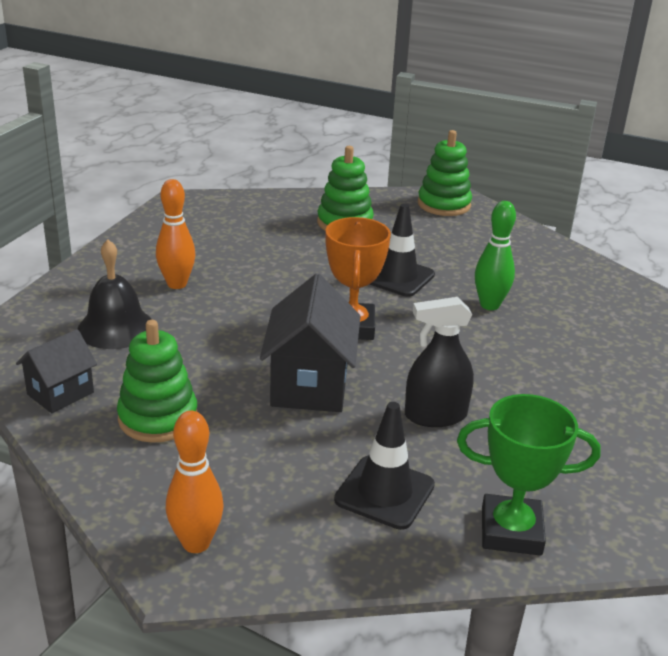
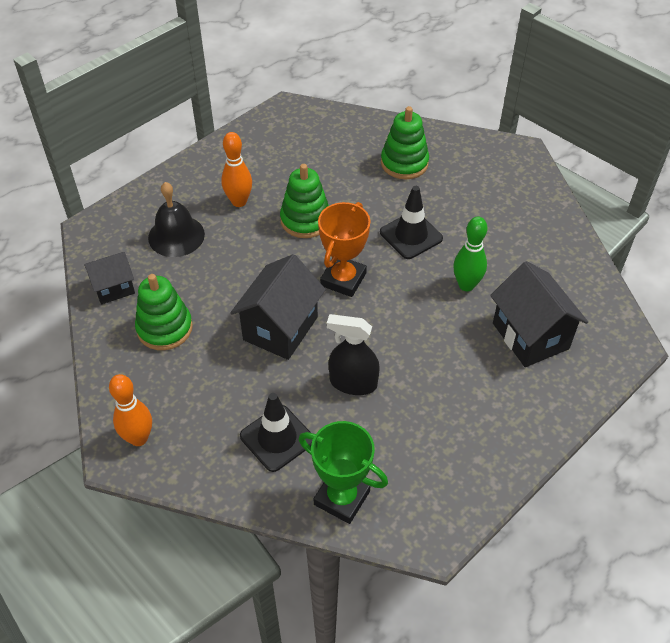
camera: 25 degrees right, 20 degrees up
(444, 204) = (503, 159): green stacking toy -> green stacking toy (305, 220)
(589, 332) = (530, 336): none -> black house

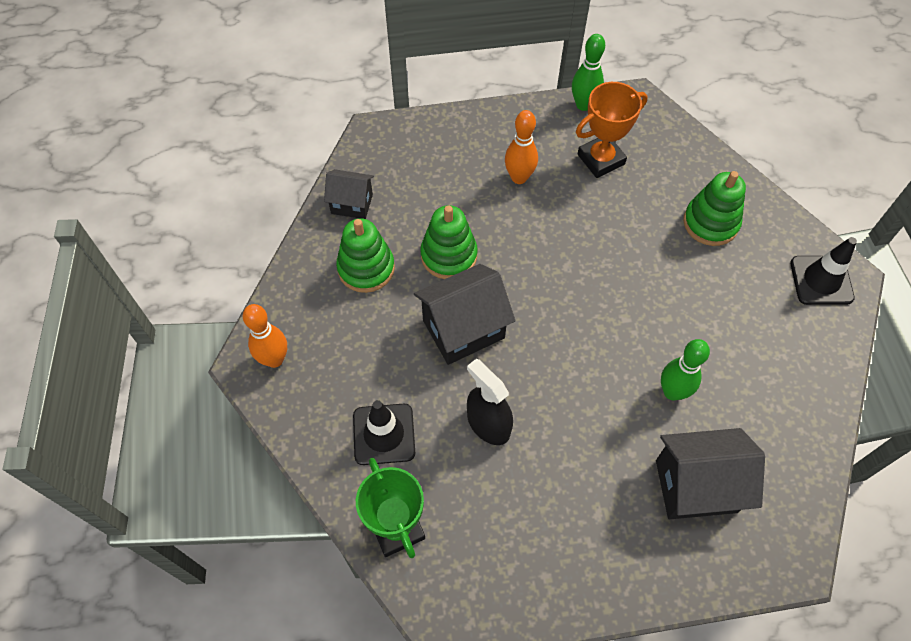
camera: 35 degrees right, 10 degrees up
(176, 236) = (439, 182): black bell -> none
(249, 129) = (583, 105): none -> green bowling pin
(305, 220) = (566, 231): green stacking toy -> green stacking toy (449, 255)
(343, 279) = (556, 314): orange trophy -> orange trophy (601, 159)
(411, 235) = (657, 306): black traffic cone -> black traffic cone (821, 280)
(530, 336) = (696, 486): black house -> black house turned 75 degrees clockwise

